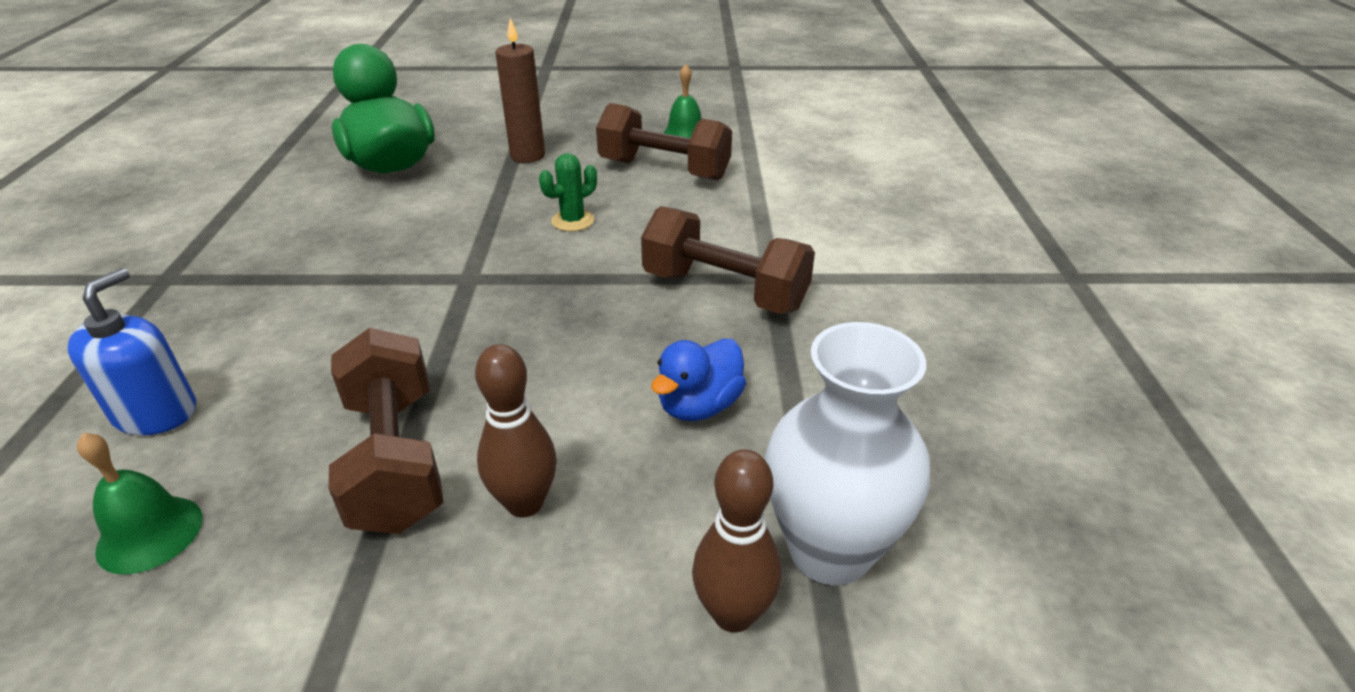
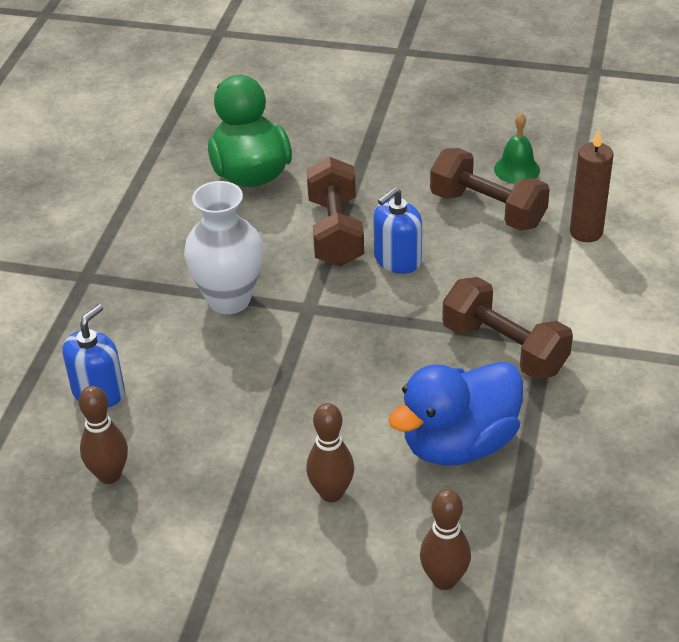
camera: 15 degrees right, 5 degrees up
(150, 534) = (109, 475): green bell -> brown bowling pin
(396, 459) = (252, 450): brown dumbbell -> brown dumbbell (335, 232)
(527, 156) = (369, 177): brown candle -> brown candle (586, 232)
(572, 221) = (397, 259): green cactus -> blue soap dispenser
(699, 406) = (459, 444): blue duck -> blue duck, size x1.84
(829, 550) = (514, 554): white vase -> white vase (229, 299)

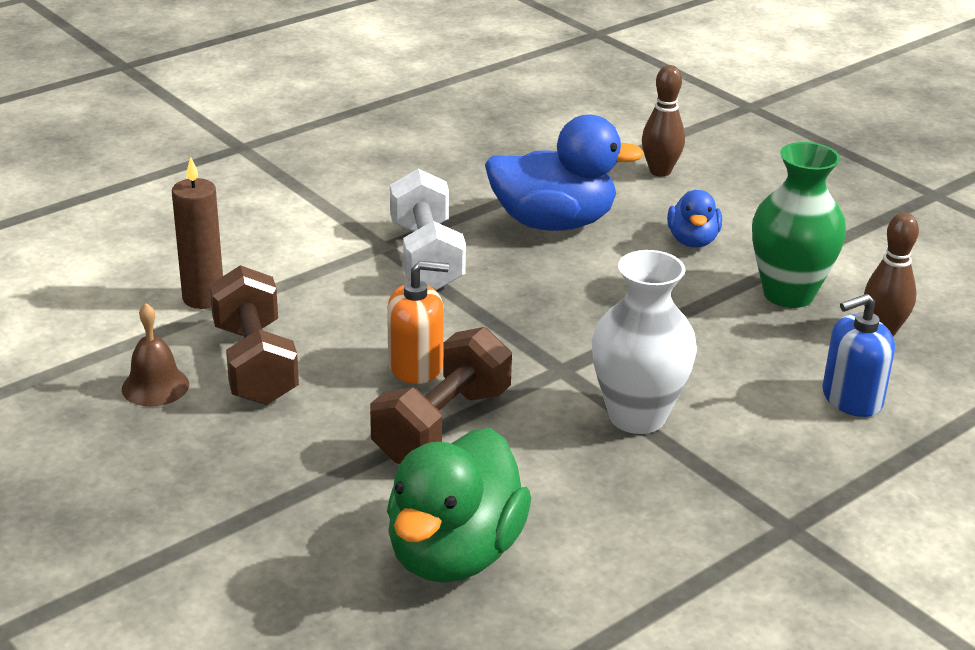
camera: 145 degrees left, 10 degrees down
(208, 474) = (788, 294): none -> green vase
(331, 493) = (692, 241): brown bowling pin -> blue duck
(397, 259) = (416, 366): blue soap dispenser -> orange soap dispenser
(504, 348) = (426, 257): brown dumbbell -> white dumbbell
(517, 169) = (155, 386): green bell -> brown bell

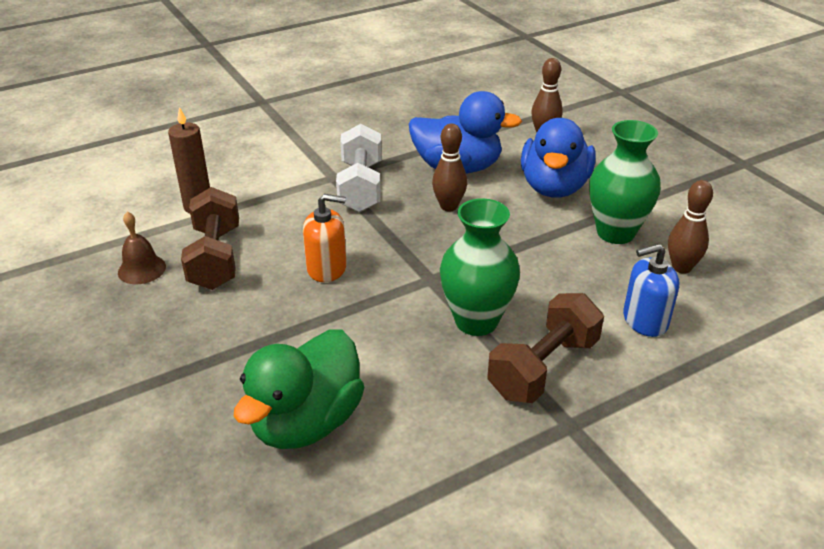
camera: 10 degrees right, 5 degrees up
(442, 425) = (330, 316): brown dumbbell -> brown dumbbell (543, 368)
(557, 275) = (448, 206): none -> brown bowling pin
(637, 416) = (476, 321): white vase -> green vase
(692, 241) = (554, 187): blue duck -> blue duck, size x1.84

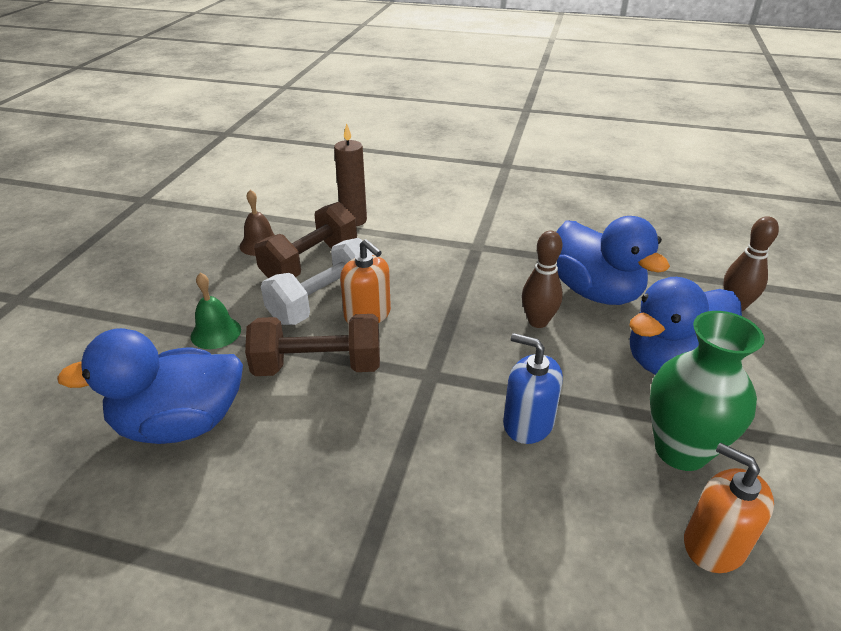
camera: 45 degrees right, 0 degrees up
(224, 352) = (216, 332): none -> green bell
(306, 422) = (180, 424): green duck -> blue duck
(360, 187) = (487, 265): white dumbbell -> white dumbbell (323, 301)
(476, 321) = (413, 439): green vase -> none
(543, 368) = (406, 530): brown dumbbell -> brown dumbbell (318, 366)
(645, 320) = (581, 569): blue soap dispenser -> blue soap dispenser (528, 423)
(681, 267) = (714, 544): brown bowling pin -> orange soap dispenser

